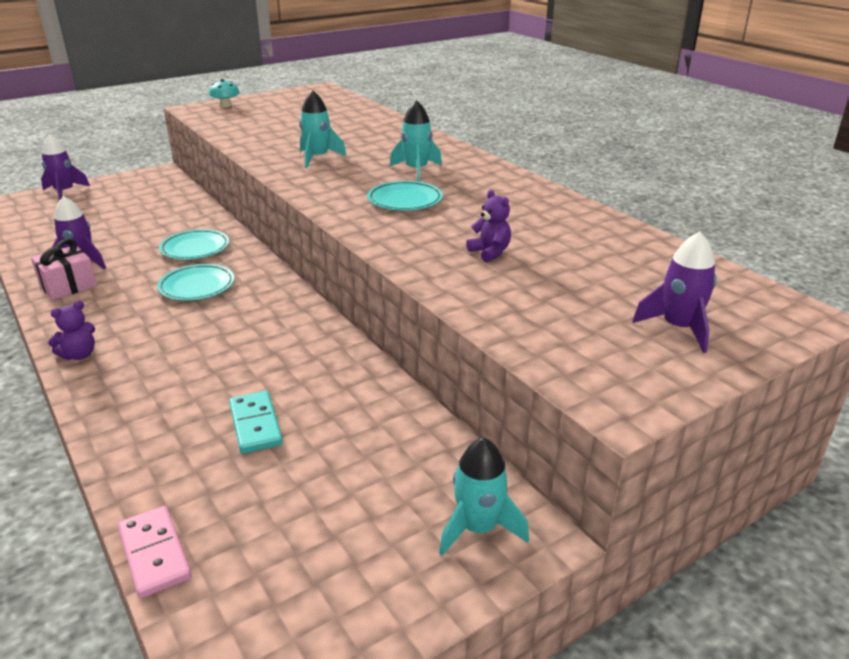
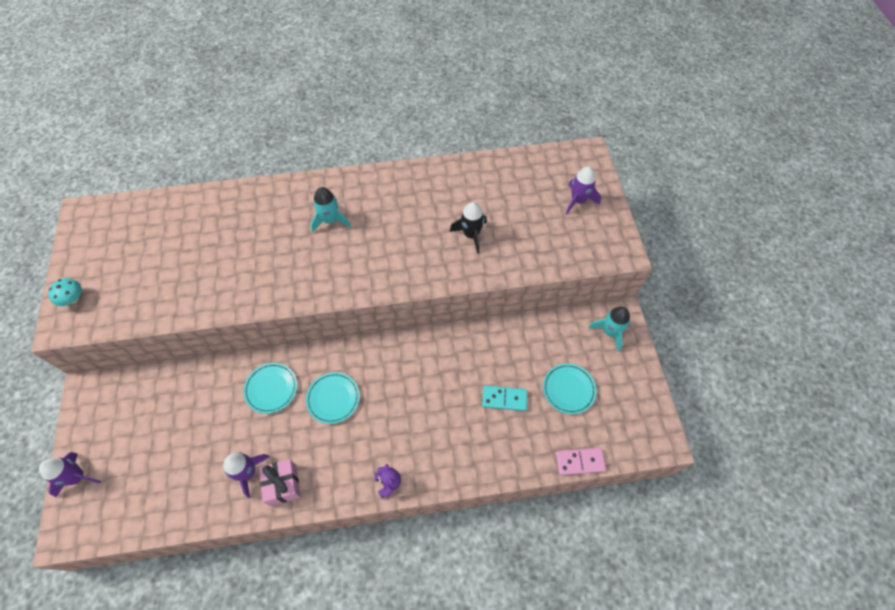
camera: 65 degrees left, 30 degrees up
(317, 158) = (266, 269): turquoise rocket -> none
(405, 200) = (376, 245): turquoise plate -> turquoise plate (568, 389)
(490, 252) = (471, 235): purple teddy bear -> black rocket

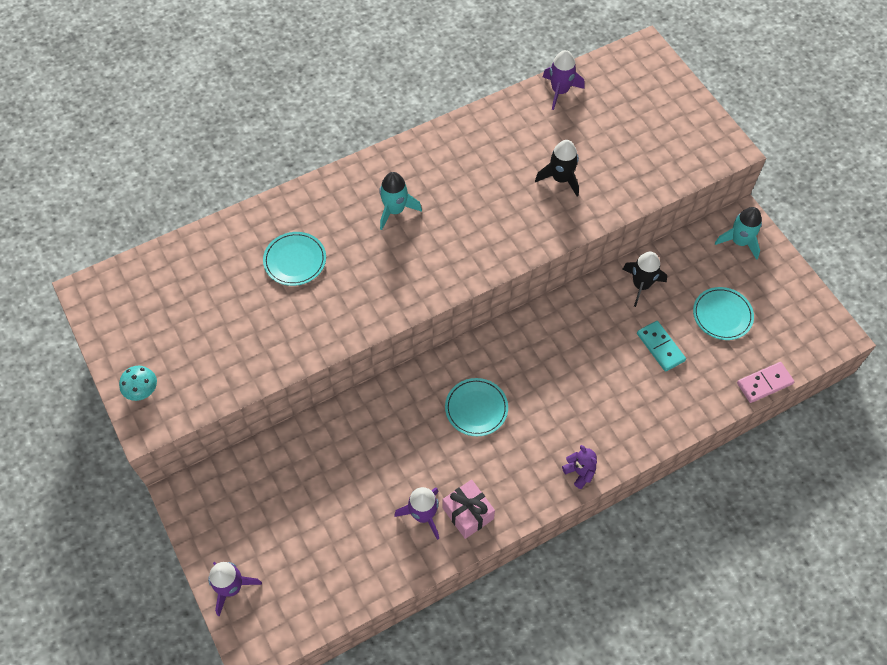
camera: 20 degrees left, 0 degrees up
(271, 388) = (401, 421): turquoise plate -> turquoise plate (295, 260)
(504, 399) = (660, 347): turquoise domino -> turquoise domino turned 75 degrees clockwise
(512, 341) = (641, 285): none -> black rocket
(578, 200) = (658, 106): purple rocket -> purple rocket (559, 91)

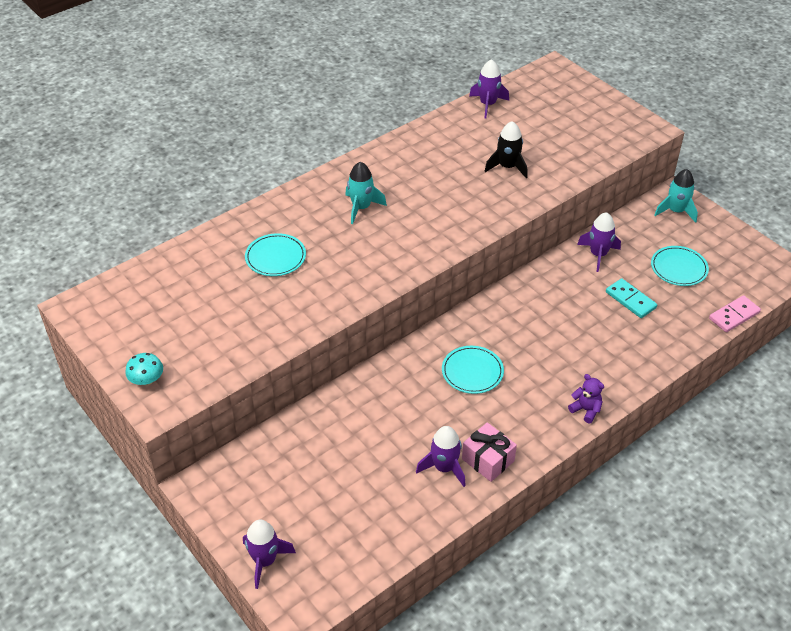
camera: 10 degrees left, 15 degrees down
(641, 285) = (598, 254): black rocket -> purple rocket

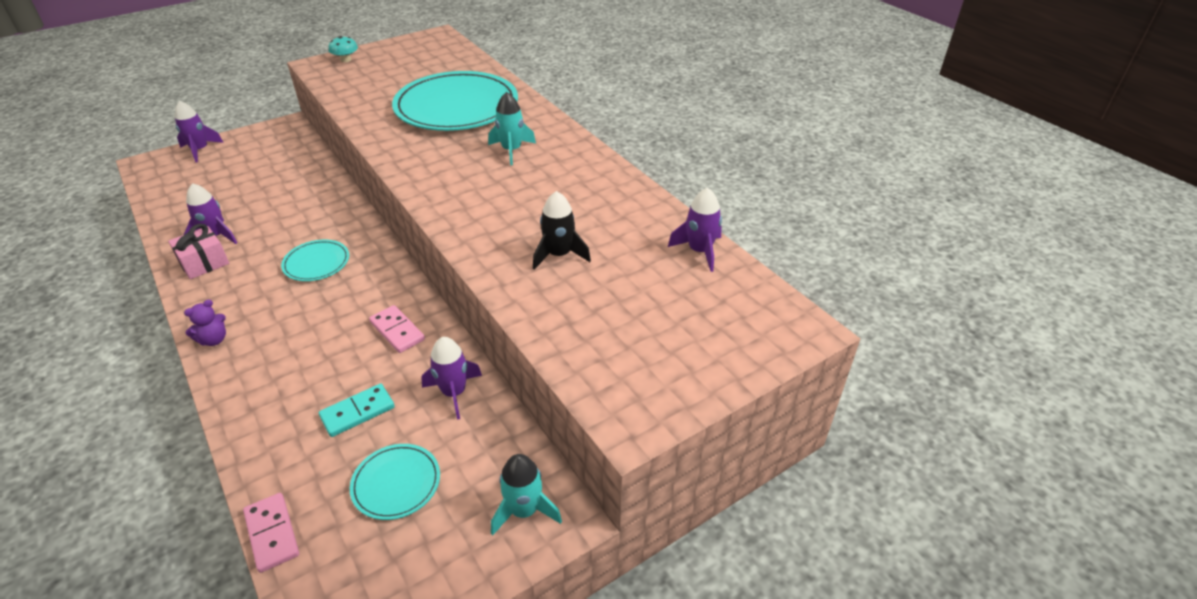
camera: 95 degrees right, 5 degrees down
(275, 257) = (456, 106): turquoise plate -> turquoise plate, size x2.16
(546, 297) = (397, 331): none -> pink domino

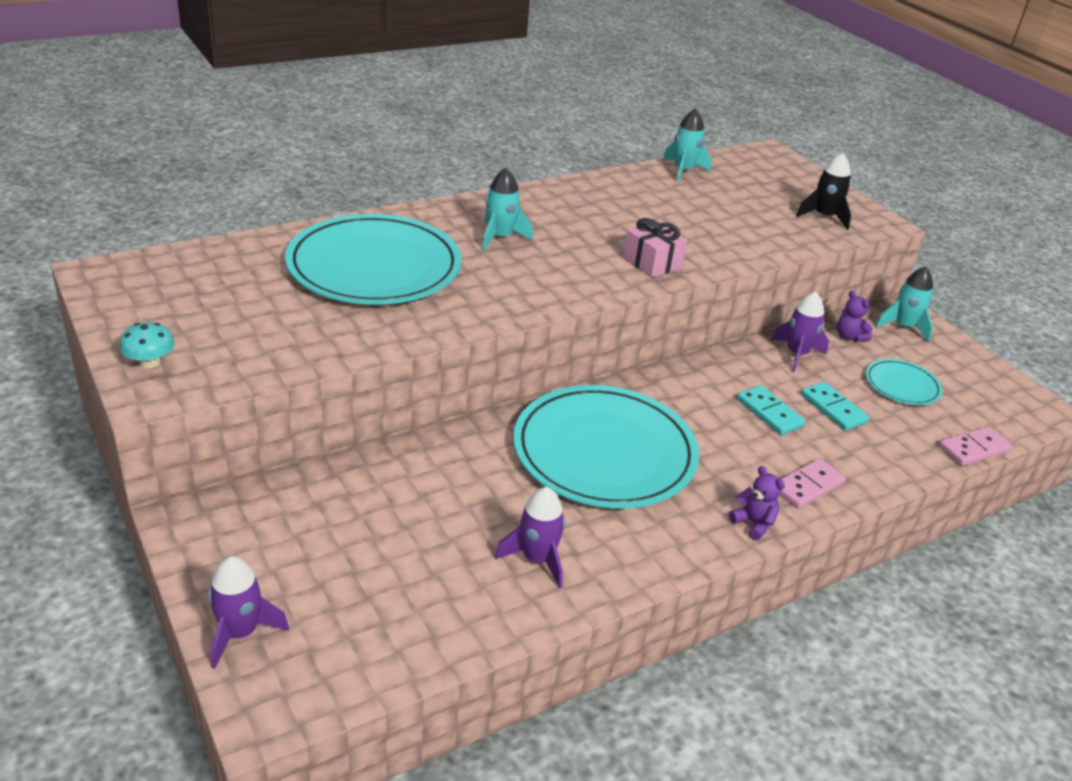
camera: 90 degrees left, 5 degrees down
(204, 263) = (602, 560): pink gift -> pink gift (652, 262)
(316, 263) = (604, 452): turquoise plate -> turquoise plate, size x2.16
(355, 362) = (769, 413): none -> turquoise domino
(397, 331) = (720, 387): pink domino -> pink domino (808, 486)
(493, 446) = (849, 337): none -> purple teddy bear
(559, 255) = (695, 229): black rocket -> black rocket (824, 217)
(700, 251) = (683, 170): purple rocket -> turquoise rocket

